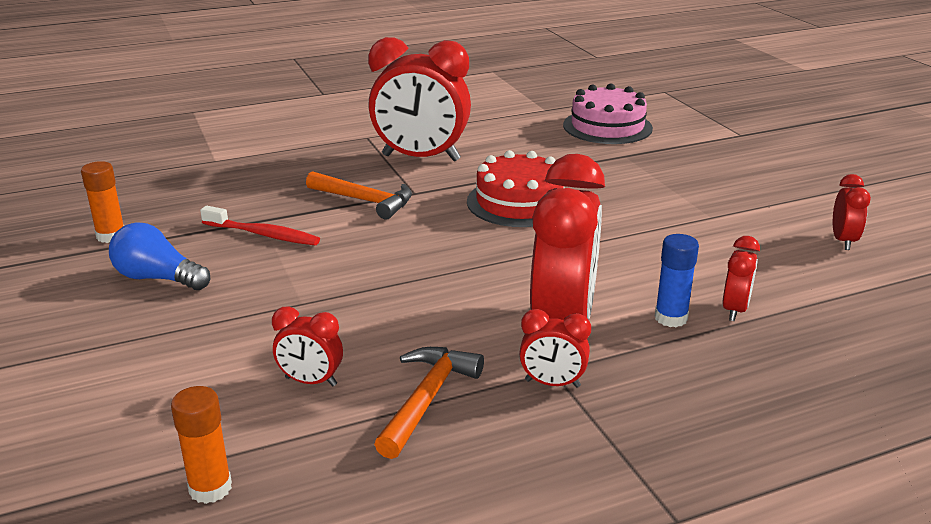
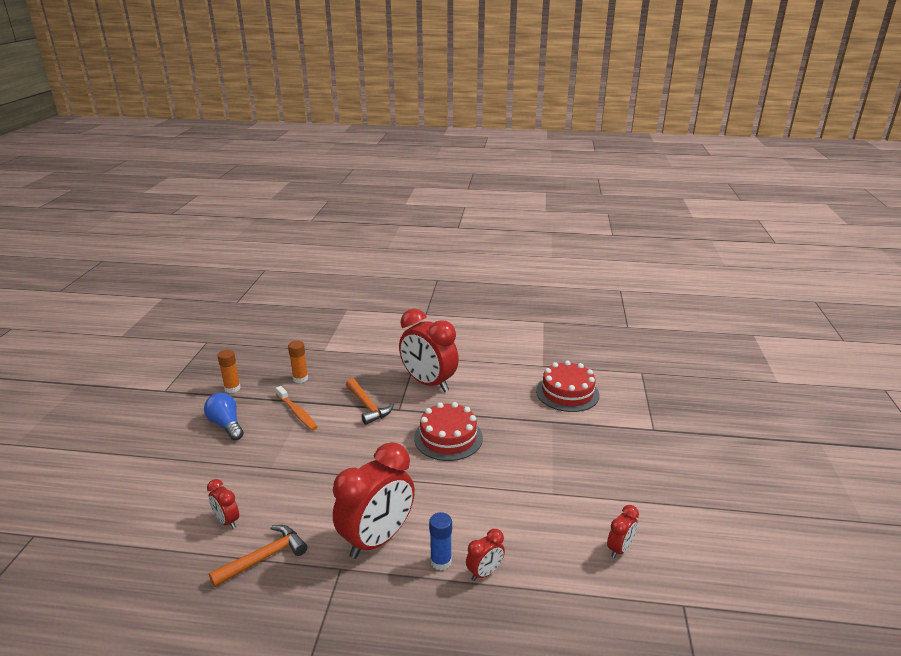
camera: 30 degrees right, 0 degrees up
(210, 488) = (132, 564): orange glue stick -> orange glue stick (300, 378)
(263, 234) = (297, 413): red toothbrush -> orange toothbrush
(552, 383) = (331, 577): red clock -> none
(607, 126) = (567, 393): pink cake -> red cake

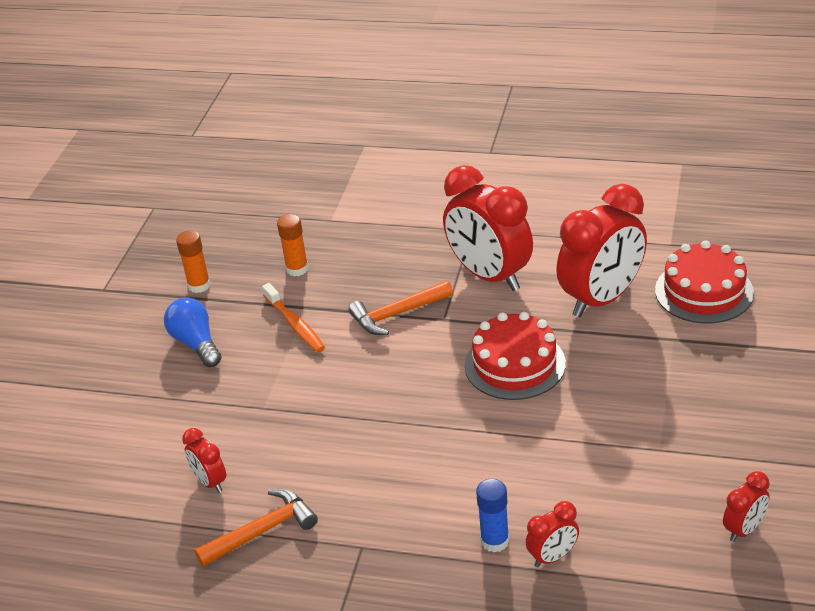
camera: 10 degrees right, 10 degrees up
(367, 406) = (397, 314): orange hammer -> orange hammer turned 90 degrees clockwise
(377, 539) = (410, 510): red clock -> red clock (602, 299)

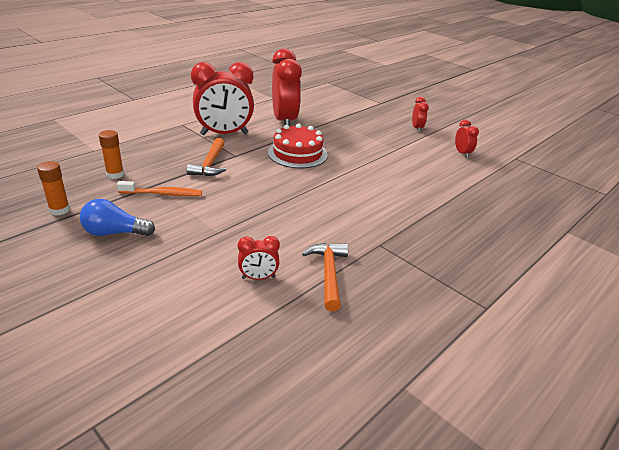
camera: 65 degrees left, 5 degrees down
(495, 541) = (415, 206): blue glue stick -> none
(553, 557) = (440, 196): red clock -> red clock (417, 128)
(704, 291) = (313, 105): red cake -> none

